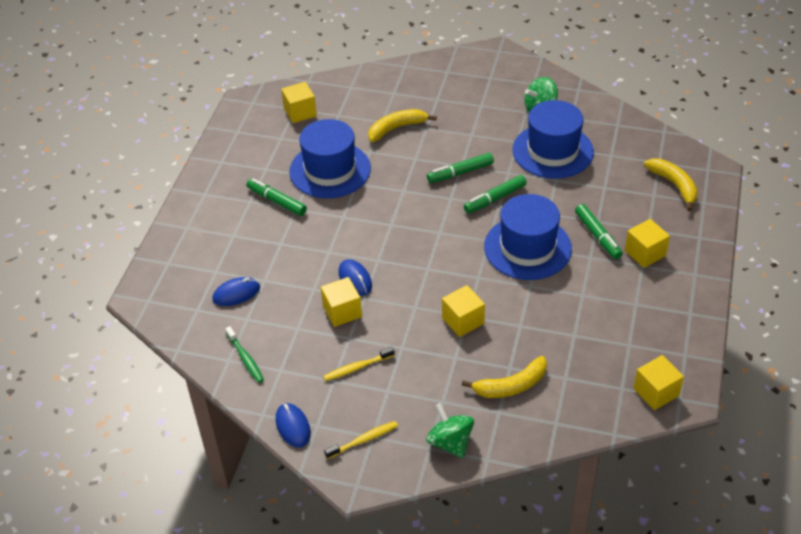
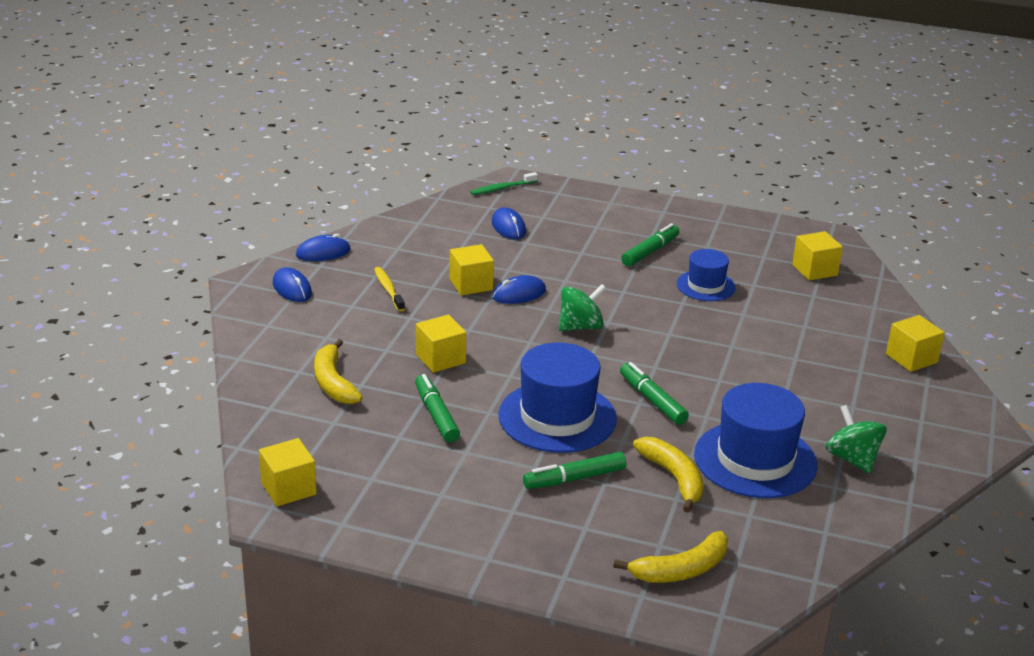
camera: 90 degrees right, 15 degrees down
(245, 358) = (418, 230): green toothbrush -> green toothbrush (502, 188)
(330, 170) = (705, 286): blue hat -> blue hat, size x0.57
(363, 440) = (292, 288): yellow toothbrush -> blue mouse
(396, 128) = (791, 335): yellow banana -> yellow banana (673, 478)
(450, 442) = (269, 337): green spinning top -> green spinning top (580, 327)
(460, 173) = (704, 377): green marker -> green marker (436, 415)
(645, 253) = (536, 517): yellow cube -> yellow cube (911, 358)

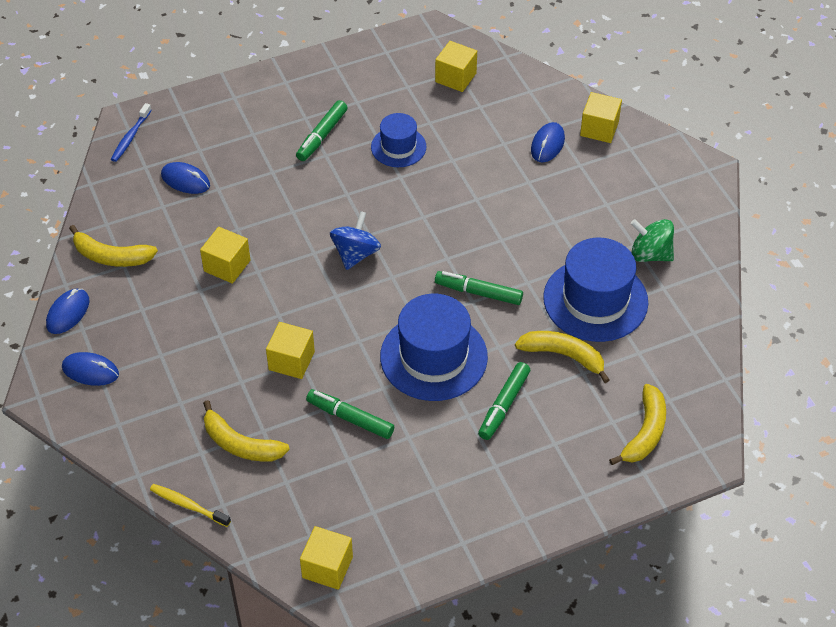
camera: 40 degrees left, 20 degrees up
(388, 290) = (170, 317): yellow toothbrush -> yellow toothbrush (188, 505)
(396, 240) = (111, 256): none -> yellow banana
(502, 188) = (131, 137): green toothbrush -> blue toothbrush
(519, 294) = (274, 251): blue mouse -> blue mouse (547, 144)
(580, 327) = (355, 254): green spinning top -> blue spinning top
(650, 251) = (322, 136): green marker -> green marker turned 150 degrees counterclockwise

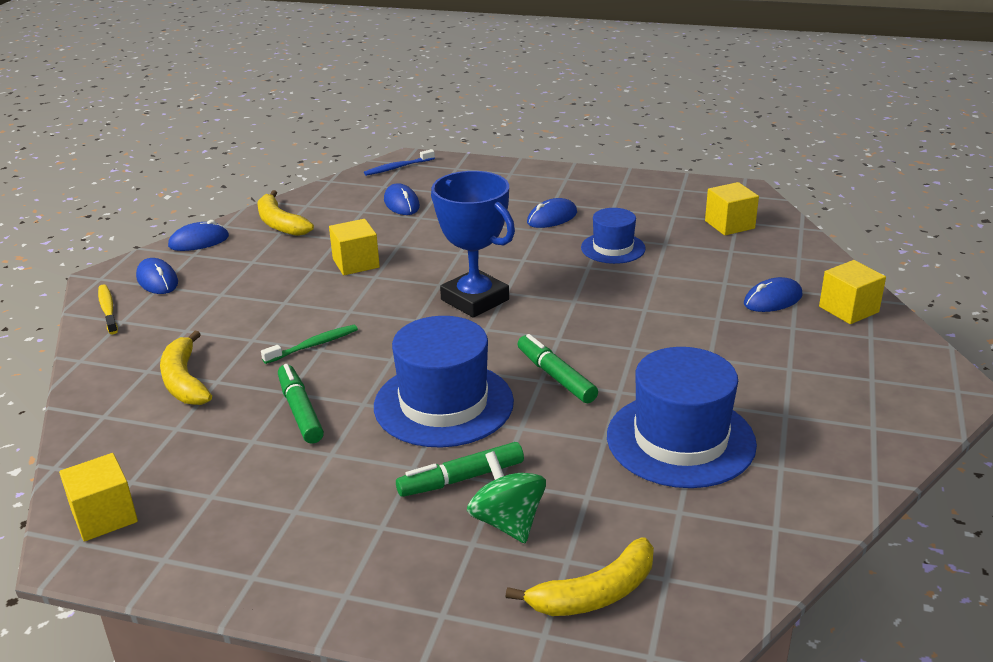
camera: 40 degrees right, 20 degrees down
(188, 505) = (79, 401): yellow toothbrush -> yellow toothbrush (108, 310)
(291, 361) = (313, 345): yellow cube -> green toothbrush
(322, 136) = (552, 218): green marker -> blue mouse
(355, 254) = (474, 300): blue spinning top -> blue trophy
(563, 356) = (583, 470): yellow banana -> none
(650, 254) = (797, 431): green spinning top -> green spinning top (507, 522)

